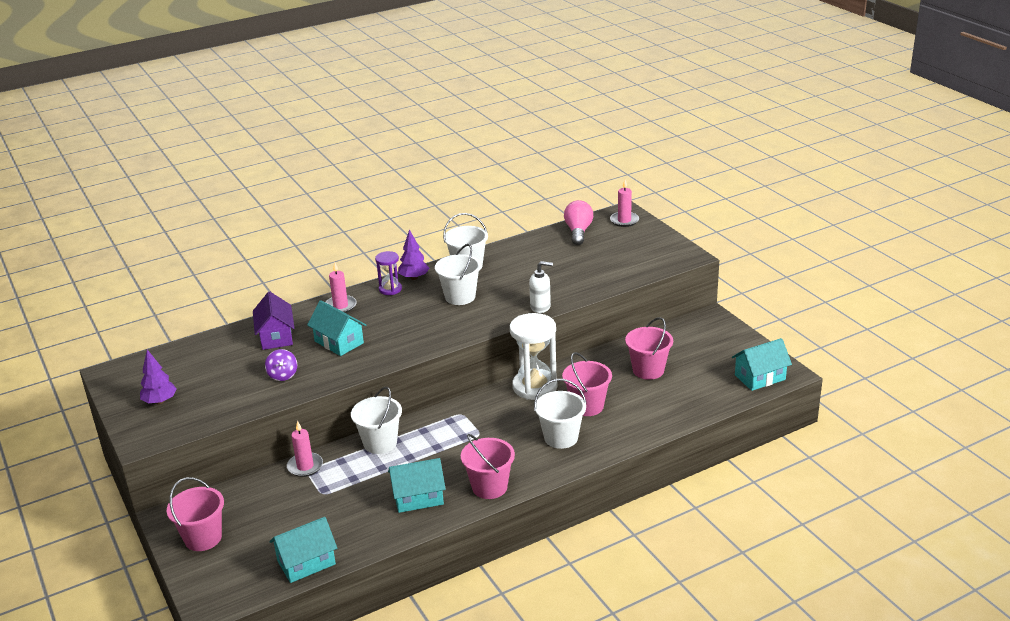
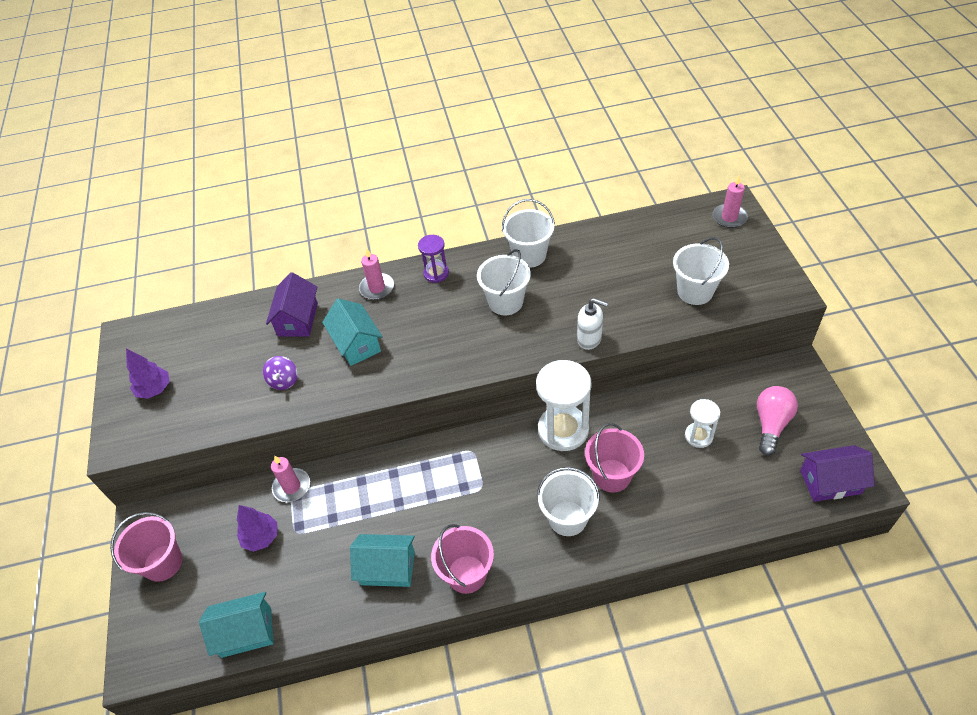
camera: 20 degrees right, 20 degrees up
(380, 443) = (375, 473): white bucket -> white bucket (695, 291)
(414, 278) = (466, 261): purple tree -> purple tree (261, 537)
(578, 232) = (670, 225): pink light bulb -> pink light bulb (771, 424)
(648, 370) = (698, 436): pink bucket -> white hourglass
(760, 377) = (830, 482): turquoise house -> purple house

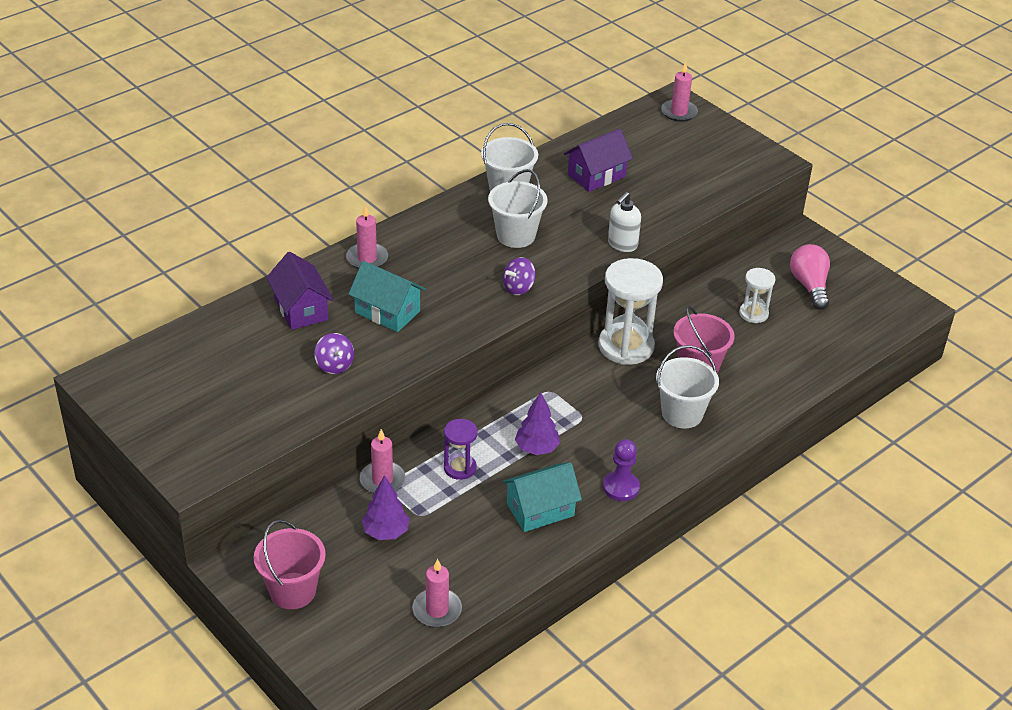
camera: 35 degrees left, 10 degrees down
(155, 389) = (188, 416): purple tree -> purple tree (537, 448)
(246, 632) = (437, 610): turquoise house -> pink candle
(436, 273) = (421, 229): purple hourglass -> purple hourglass (460, 468)
(466, 574) = (621, 487): pink bucket -> purple pawn
(473, 355) = (518, 288): none -> purple spinning top
(589, 339) = (622, 244): white soap dispenser -> white soap dispenser turned 135 degrees clockwise
(695, 291) = (691, 181): white bucket -> none
(830, 482) = (885, 314): purple house -> purple house (596, 176)

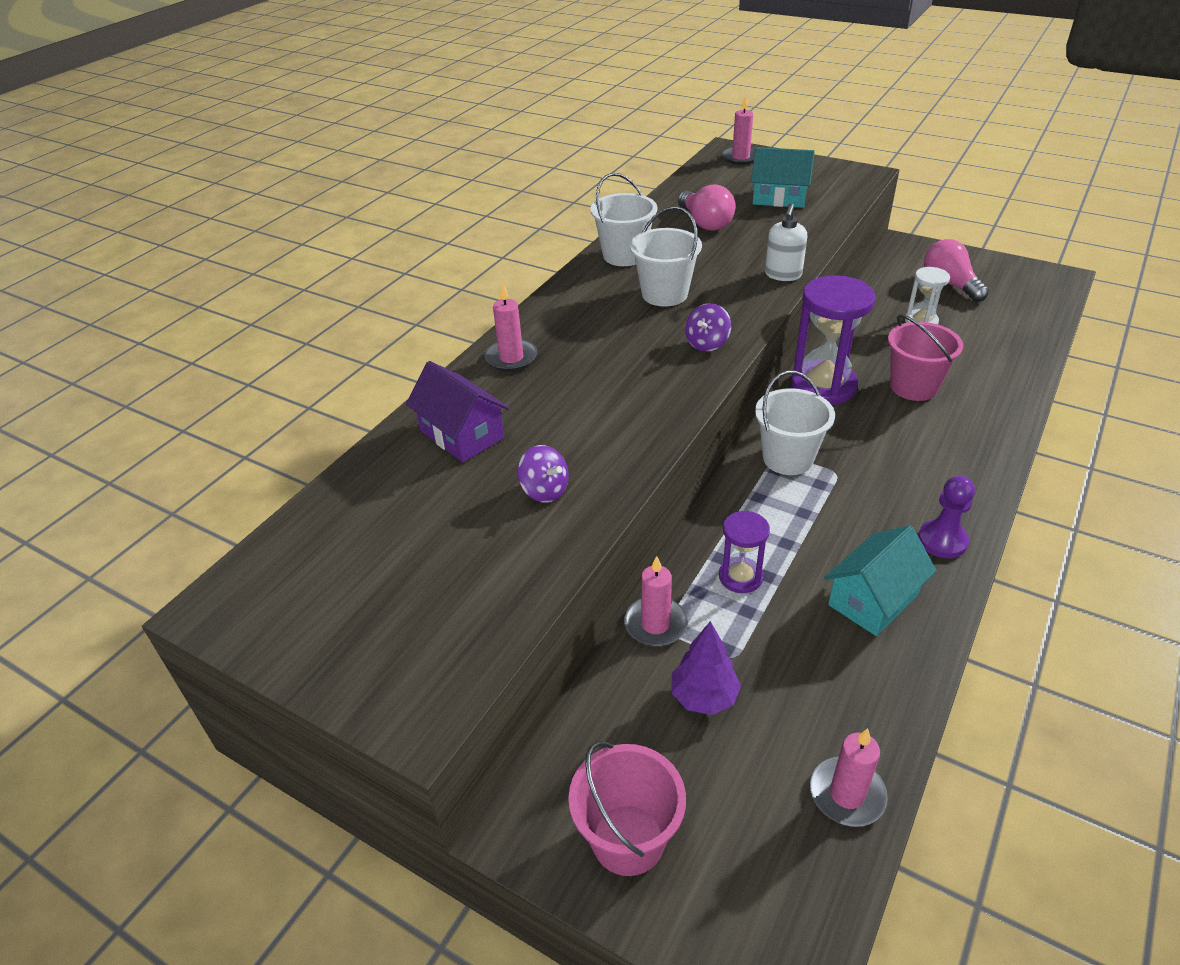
camera: 15 degrees left, 0 degrees up
(387, 312) = (572, 409): turquoise house -> turquoise house (779, 198)
(537, 448) = (813, 524): purple tree -> none
(596, 176) = (705, 223): purple house -> pink light bulb
(626, 346) = (823, 386): white hourglass -> purple hourglass
(682, 414) = (937, 437): white bucket -> white bucket (788, 458)

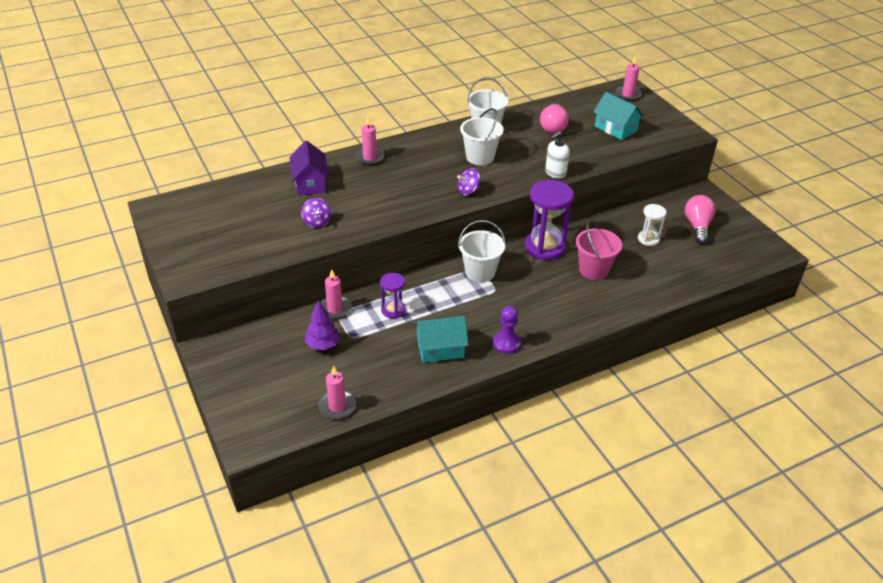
camera: 30 degrees right, 0 degrees up
(628, 839) = (240, 373): pink bucket -> none

